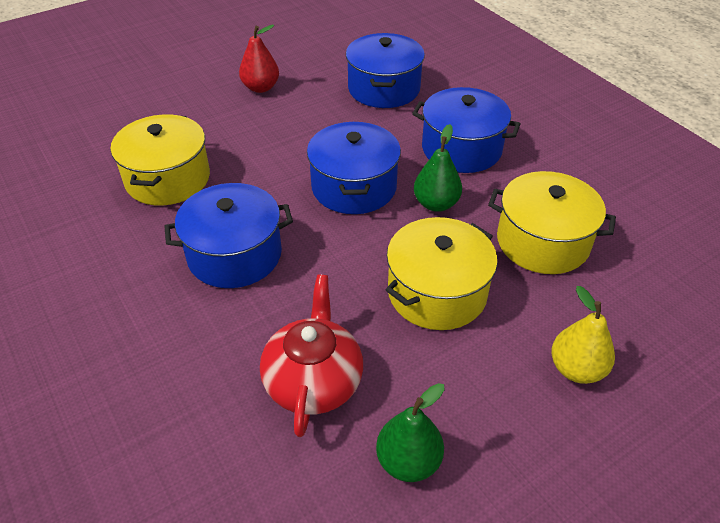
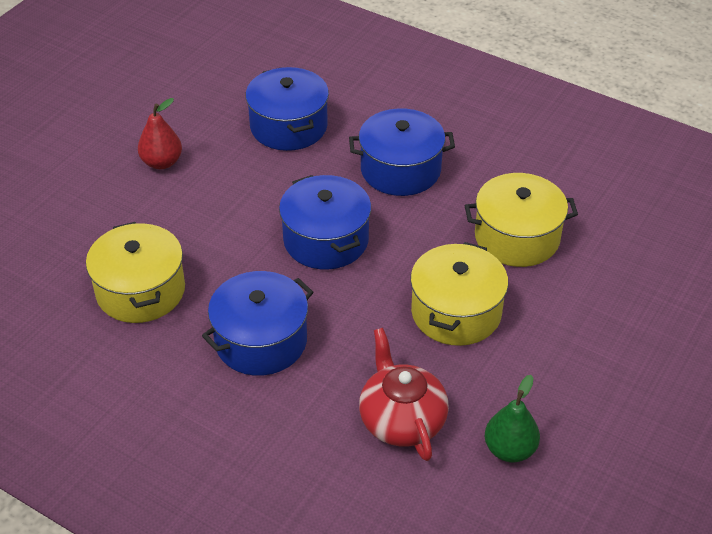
camera: 25 degrees left, 0 degrees up
(436, 204) = (409, 232): green pear -> none
(576, 369) = (594, 335): yellow pear -> none

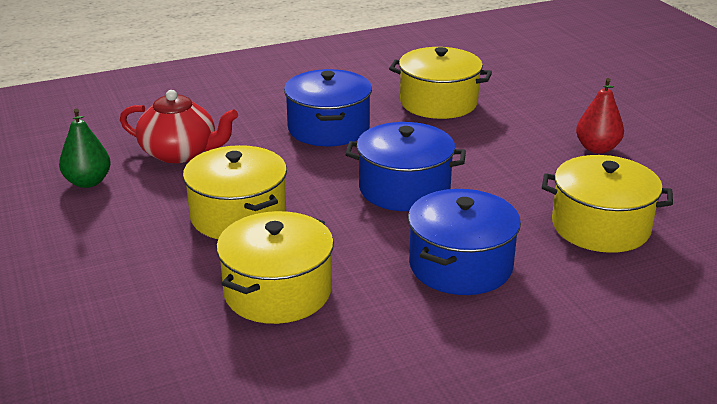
camera: 125 degrees right, 15 degrees down
(289, 126) = (600, 226): blue pot -> yellow pot

